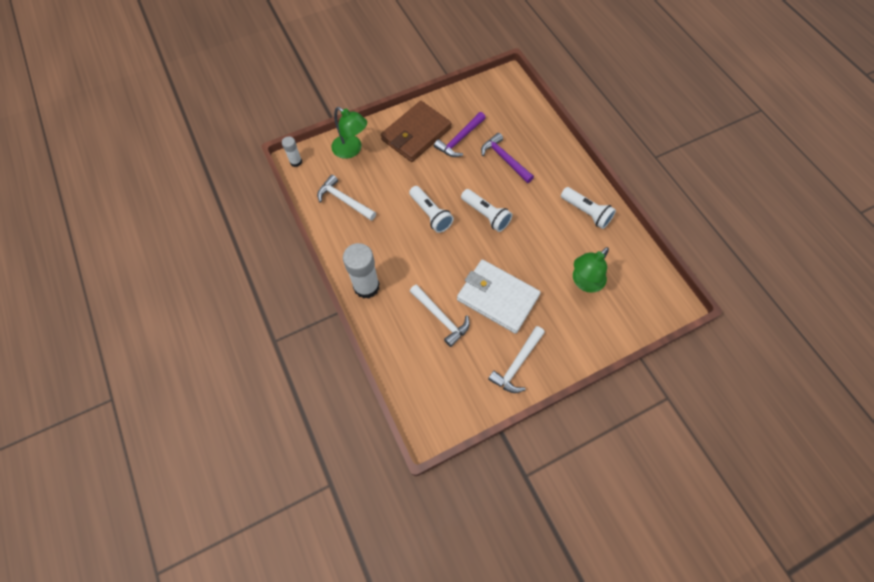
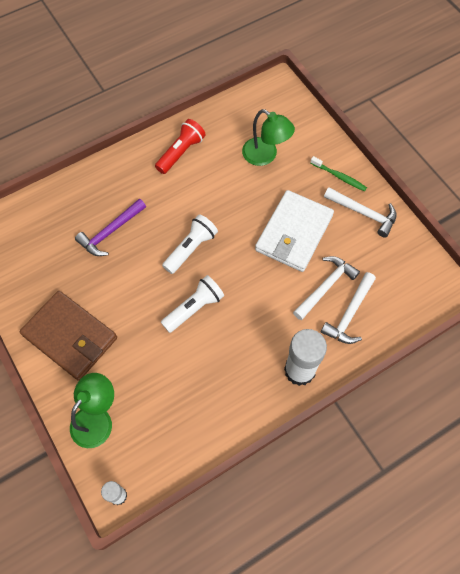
camera: 95 degrees left, 0 degrees up
(344, 200) = (180, 416): white hammer -> white hammer (349, 314)
(460, 139) = (80, 283): purple hammer -> none
(560, 347) = (339, 177): none -> green toothbrush
(586, 212) = (181, 152): white flashlight -> red flashlight

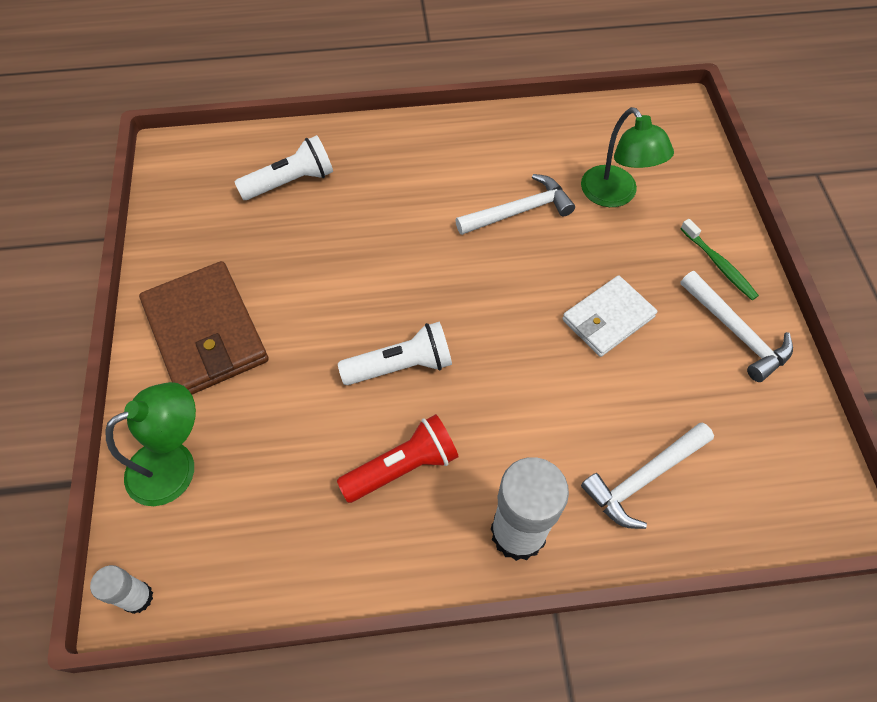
camera: 25 degrees right, 5 degrees down
(110, 232) = (339, 215): purple hammer -> none
(181, 152) = (492, 148): red flashlight -> red flashlight (402, 467)
(191, 248) = (440, 280): white flashlight -> white flashlight (290, 182)
(293, 233) = (607, 318): white wallet -> white wallet, size x0.63
(325, 286) = (622, 418): white hammer -> white hammer (519, 211)

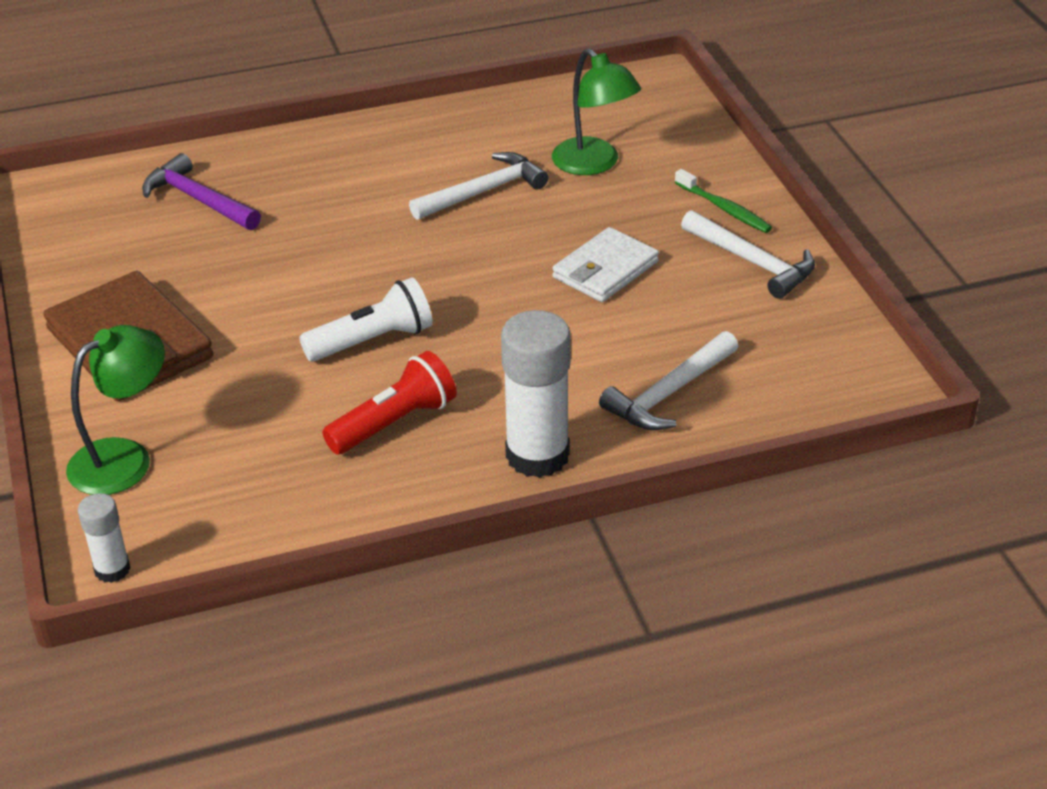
camera: 10 degrees left, 20 degrees down
(290, 182) = (198, 200): white flashlight -> purple hammer

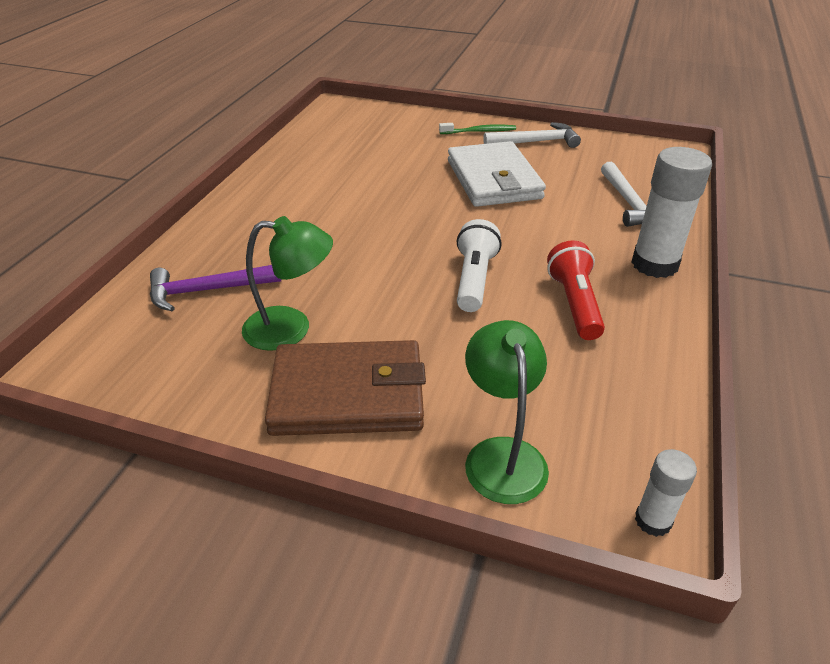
camera: 55 degrees left, 0 degrees up
(483, 191) = (365, 186): white hammer -> none
(594, 164) = (388, 147): green lamp -> green lamp (291, 328)
(605, 270) = (493, 179): white wallet -> white wallet, size x1.59

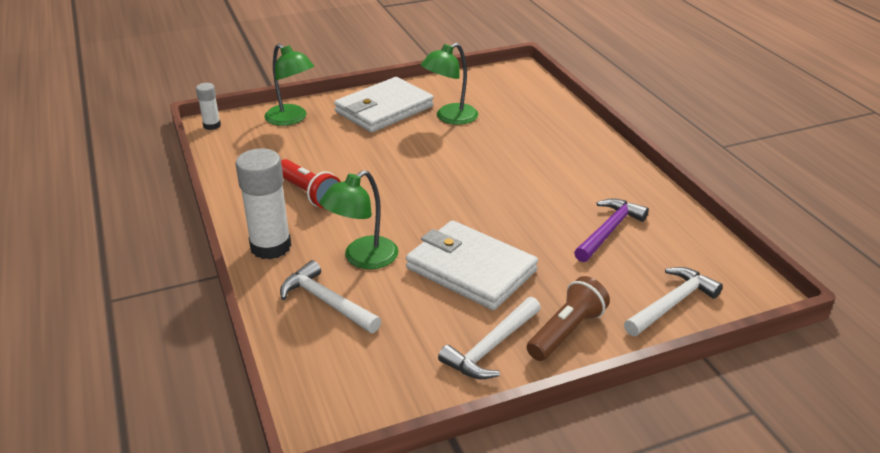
camera: 140 degrees right, 5 degrees down
(207, 291) = (521, 113): purple hammer -> purple hammer (608, 231)
(348, 394) = (384, 109): brown wallet -> white wallet
(395, 119) = (671, 304): none -> white hammer
(474, 279) = (386, 181): white flashlight -> none
(479, 131) = (566, 332): green toothbrush -> brown flashlight
(573, 220) = (362, 259): none -> green lamp

